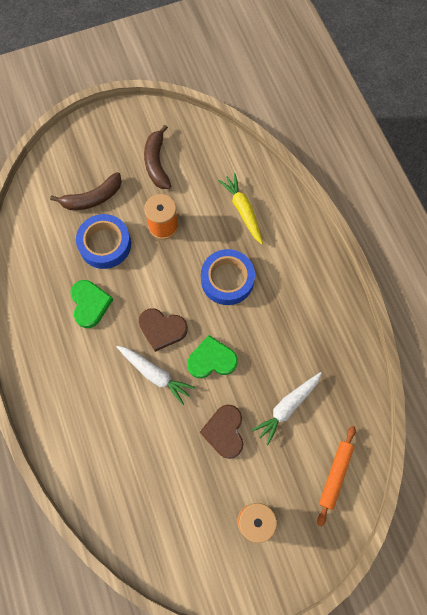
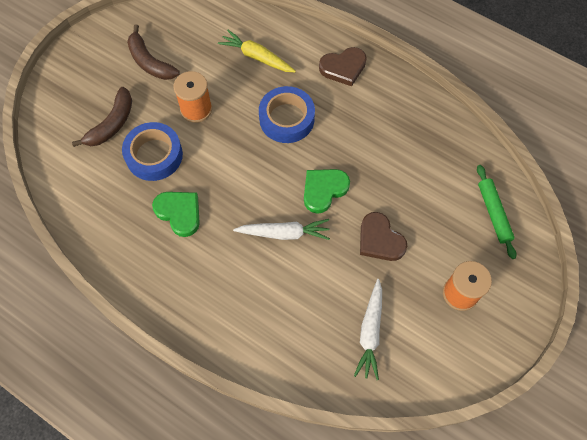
camera: 35 degrees left, 5 degrees down
(162, 329) = (261, 193): brown heart -> brown heart (343, 68)
(287, 407) = (415, 187): white carrot -> white carrot (370, 332)
(335, 475) = (493, 213): orange rolling pin -> green rolling pin

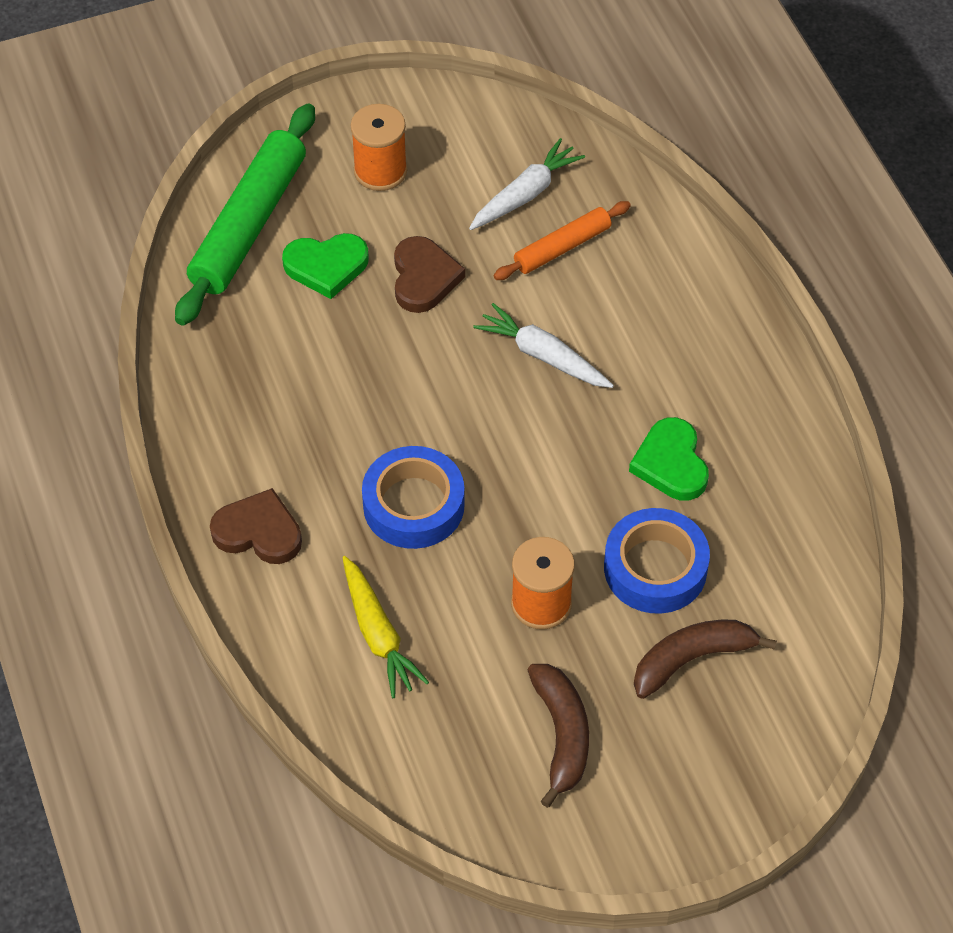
camera: 145 degrees left, 10 degrees down
(323, 308) = (562, 247): none -> orange rolling pin
(324, 190) = (444, 377): green heart -> green heart (326, 266)
(493, 213) = (249, 224): green rolling pin -> green rolling pin, size x1.82

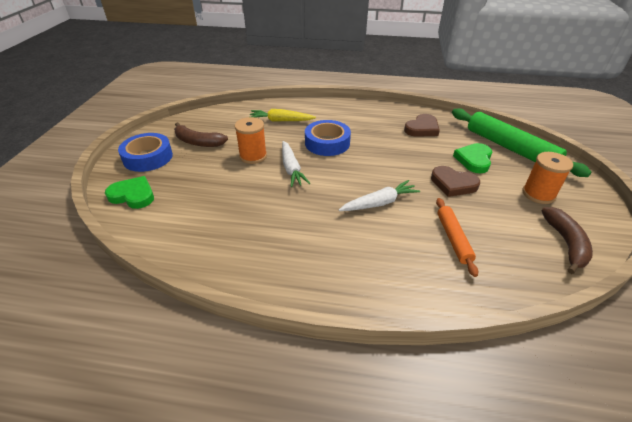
camera: 120 degrees right, 15 degrees down
(258, 532) = (345, 111): brown heart -> brown heart (422, 128)
(525, 194) = (504, 240): white carrot -> white carrot (291, 169)
(655, 568) = (234, 190): blue tape -> blue tape (148, 157)
(671, 463) = (281, 218): green heart -> green heart (133, 195)
(692, 659) = (184, 182): brown banana -> brown banana (565, 243)

